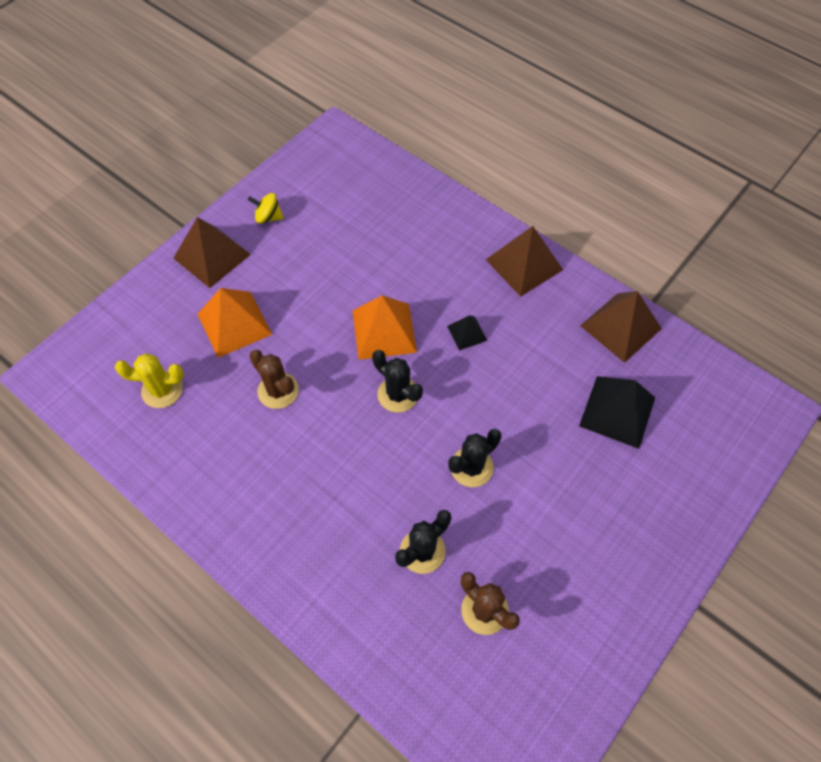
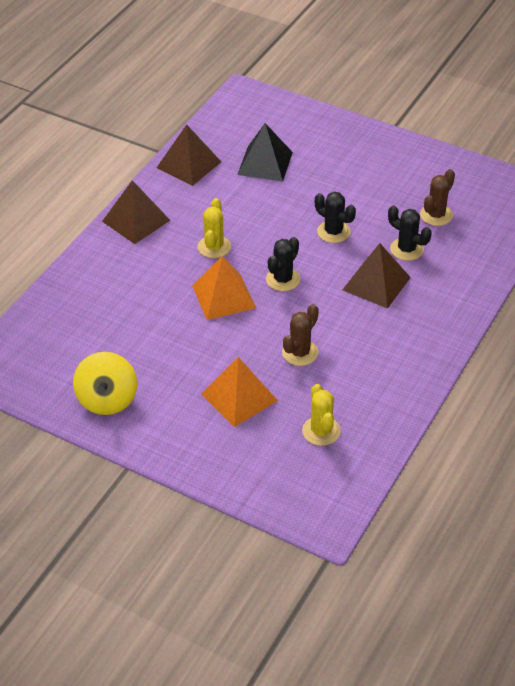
camera: 100 degrees left, 15 degrees down
(212, 256) = (163, 432): brown pyramid -> brown pyramid (376, 283)
(268, 217) = (107, 400): yellow spinning top -> yellow spinning top, size x1.81
(467, 333) = (214, 247): black pyramid -> yellow cactus

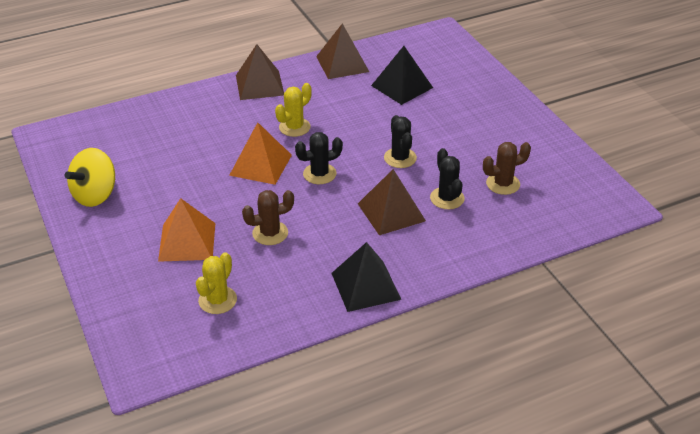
camera: 35 degrees right, 5 degrees down
(421, 355) = (365, 286): none -> black pyramid

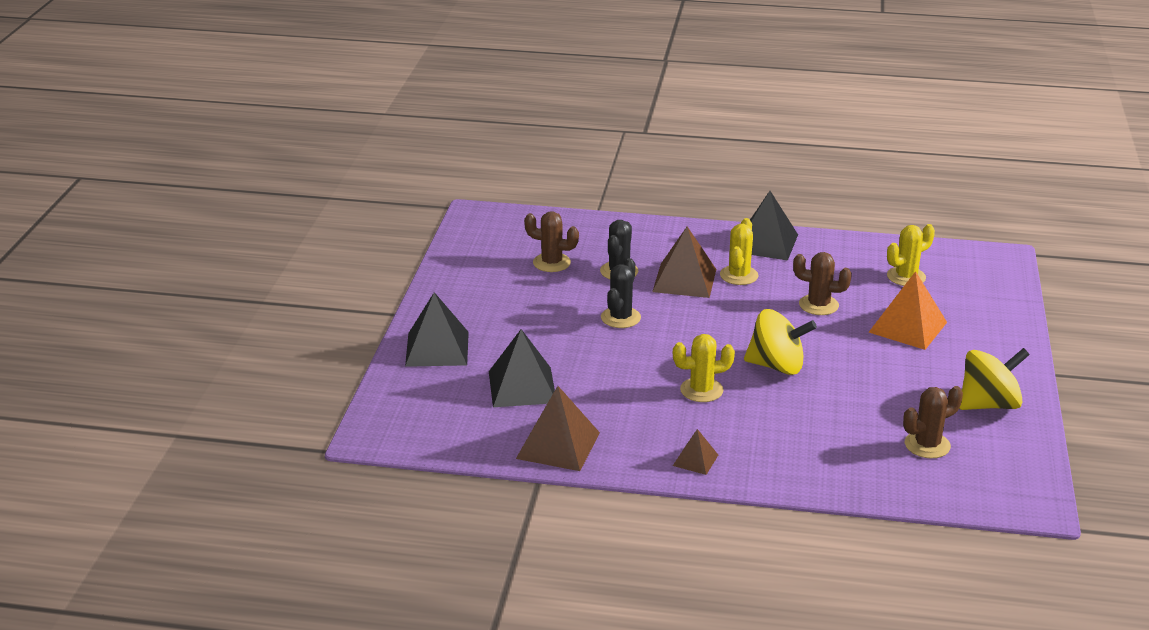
camera: 145 degrees left, 10 degrees down
(126, 147) = (927, 445): none -> brown cactus
(260, 85) = (695, 460): brown pyramid -> brown pyramid, size x0.53
(261, 165) = (777, 366): orange pyramid -> yellow spinning top
(319, 174) = (720, 334): black cactus -> none
(355, 236) = (739, 275): none -> yellow cactus
(481, 88) = (437, 349): none -> black pyramid

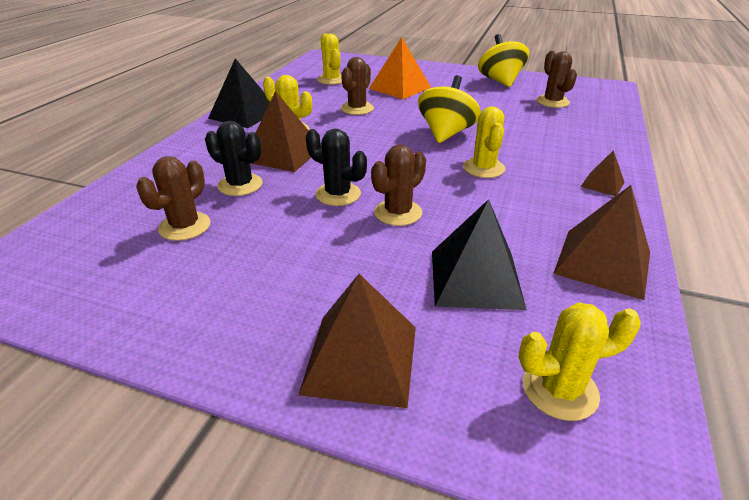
camera: 80 degrees left, 5 degrees up
(425, 416) = (559, 389): none -> yellow cactus
(437, 349) = (361, 358): black pyramid -> brown pyramid
(601, 348) = (398, 213): none -> brown cactus

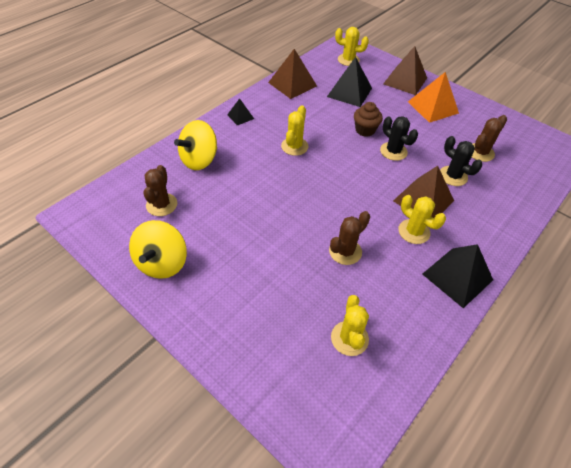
camera: 160 degrees left, 15 degrees up
(398, 213) = (365, 130): brown cactus -> brown cupcake
(400, 88) = (280, 284): orange pyramid -> orange pyramid (433, 107)
(446, 133) = (291, 188): yellow spinning top -> yellow spinning top (199, 160)
(602, 184) = (240, 116): brown pyramid -> black pyramid

